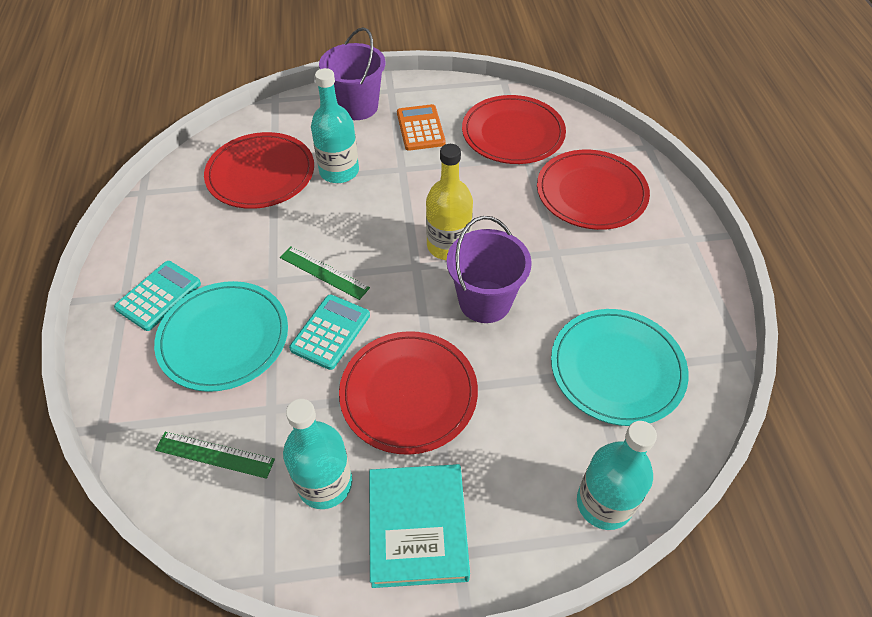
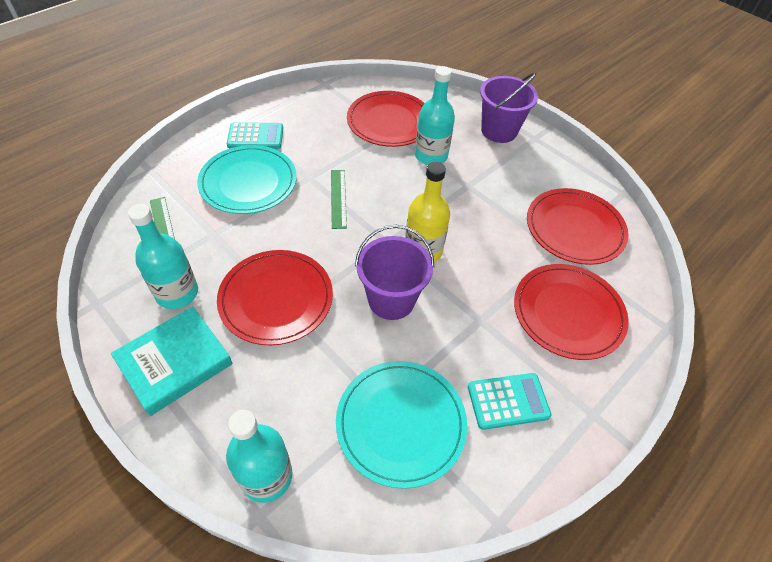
camera: 50 degrees right, 0 degrees up
(330, 332) = (293, 229): turquoise calculator -> turquoise calculator (508, 401)
(420, 128) = (517, 174): orange calculator -> none

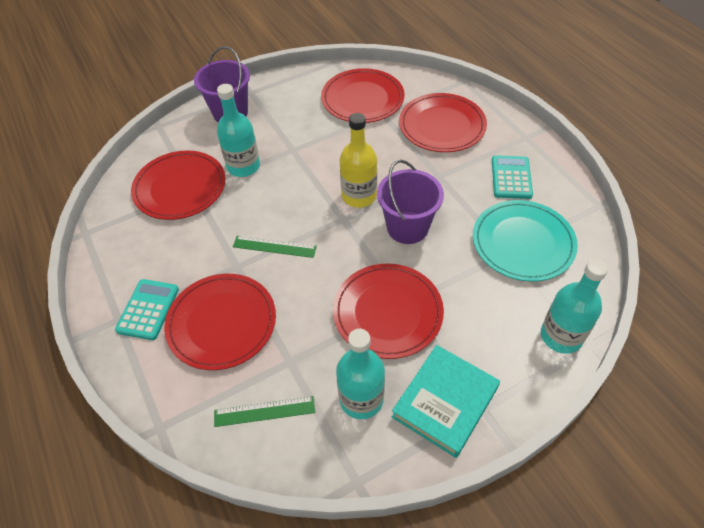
camera: 70 degrees left, 0 degrees up
(175, 362) = (445, 402): turquoise book -> turquoise book turned 60 degrees clockwise
(248, 182) = (221, 323): turquoise plate -> red plate

